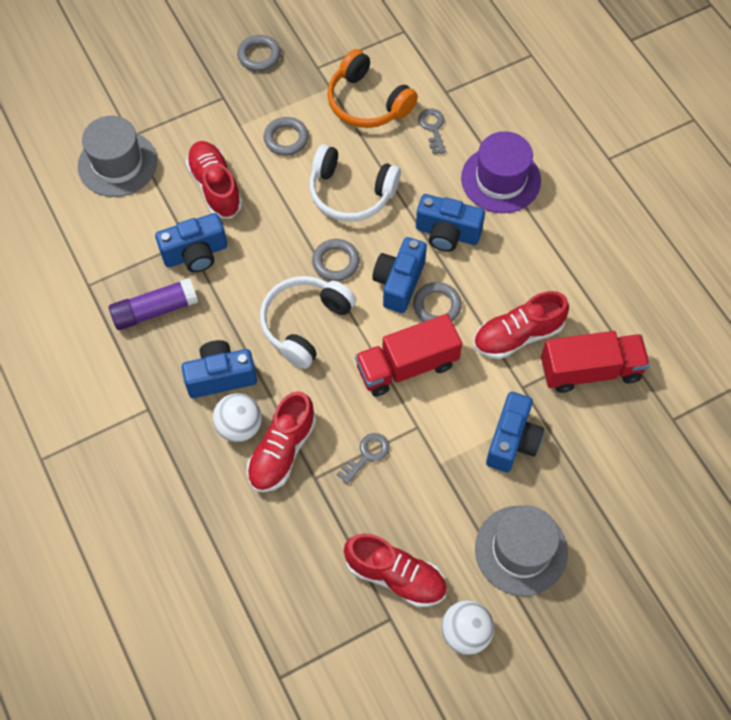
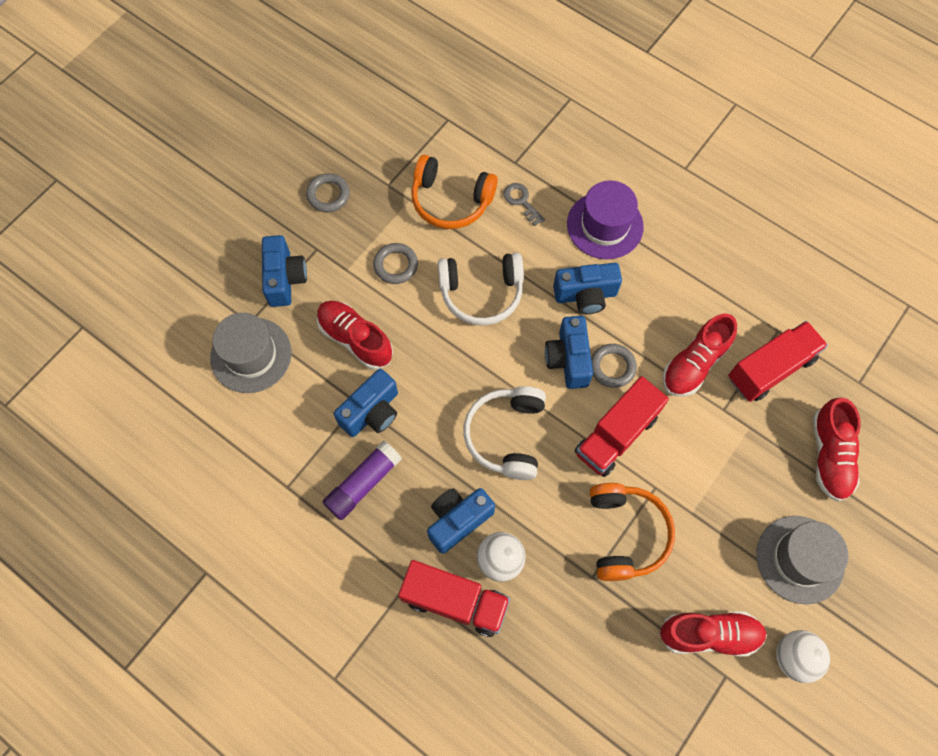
camera: 25 degrees left, 5 degrees up
(180, 443) = (455, 601): none -> red truck
(282, 451) = (550, 565): red shoe -> red shoe (829, 455)
(336, 262) = (503, 364): grey ring -> none
(367, 455) = (626, 534): grey key -> orange headphones
(512, 441) = (740, 463): blue camera -> blue camera (285, 279)

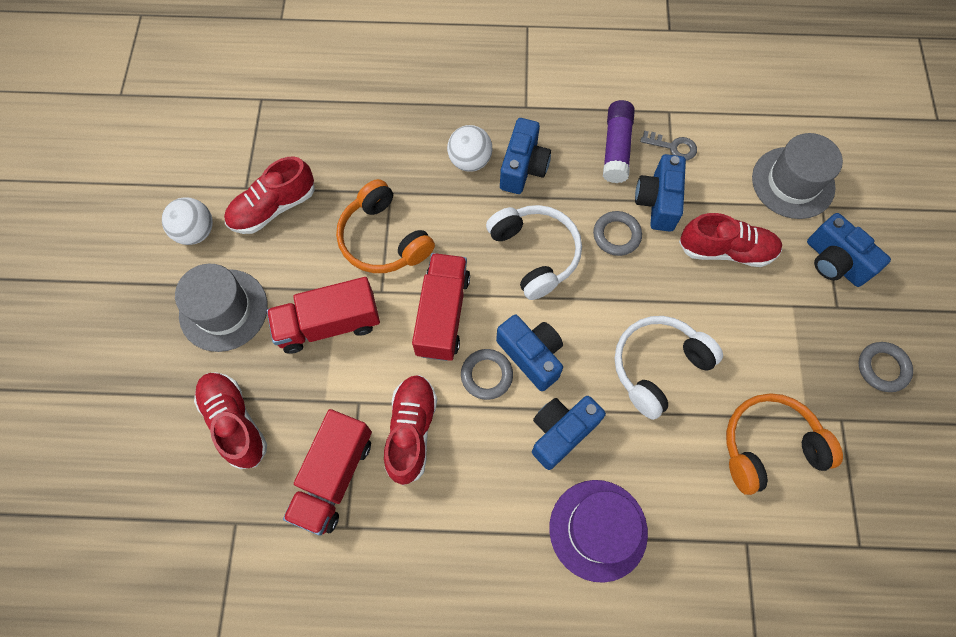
camera: 145 degrees right, 0 degrees up
(396, 265) = (756, 340): grey ring -> grey ring (616, 235)
(455, 601) = (482, 115): red truck -> red truck (329, 324)
(521, 201) = (702, 497): grey key -> grey key (673, 147)

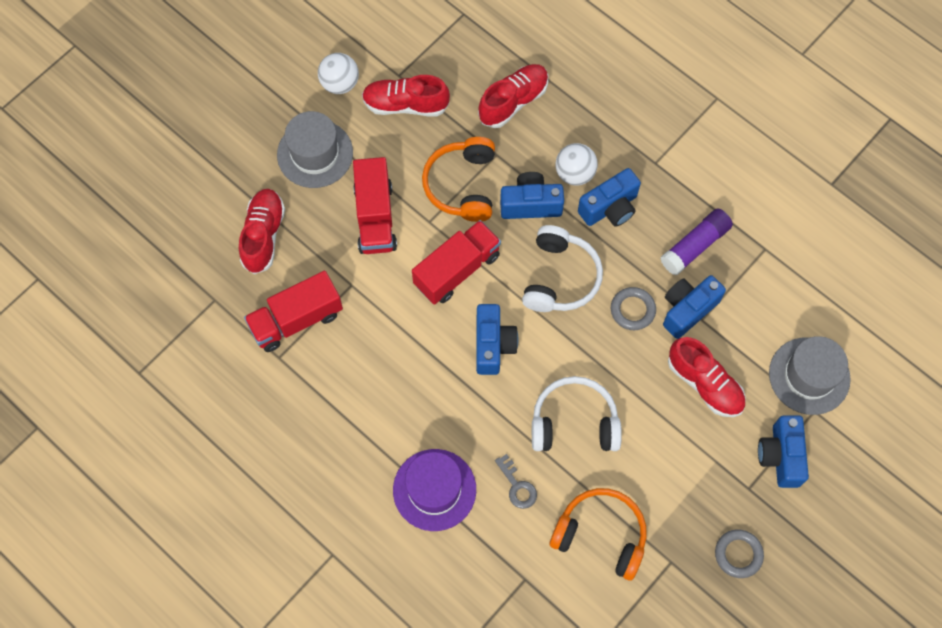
camera: 40 degrees right, 0 degrees up
(329, 324) = (375, 217): red truck -> red truck turned 120 degrees counterclockwise
(411, 431) = (369, 330): red shoe -> red shoe (513, 101)
(486, 375) = (450, 334): grey ring -> none
(561, 432) = (466, 411): blue camera -> blue camera (530, 204)
(673, 147) = (741, 278): grey key -> grey key (517, 486)

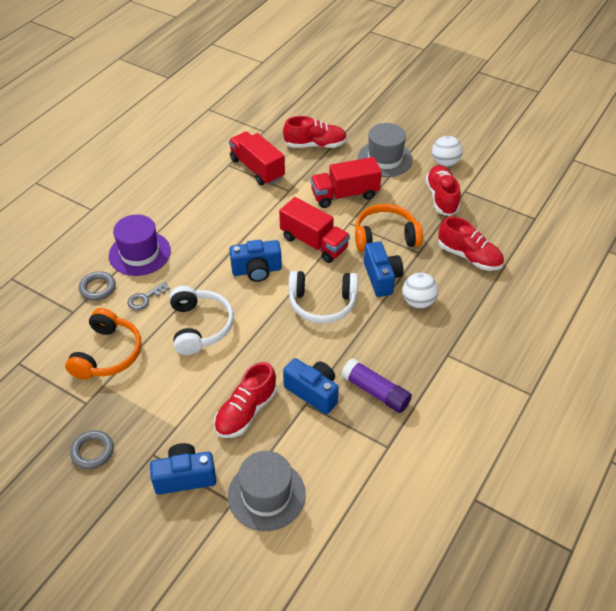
camera: 80 degrees right, 20 degrees down
(610, 208) = (394, 328): blue camera -> none
(632, 310) = (304, 353): grey ring -> grey ring (98, 288)

